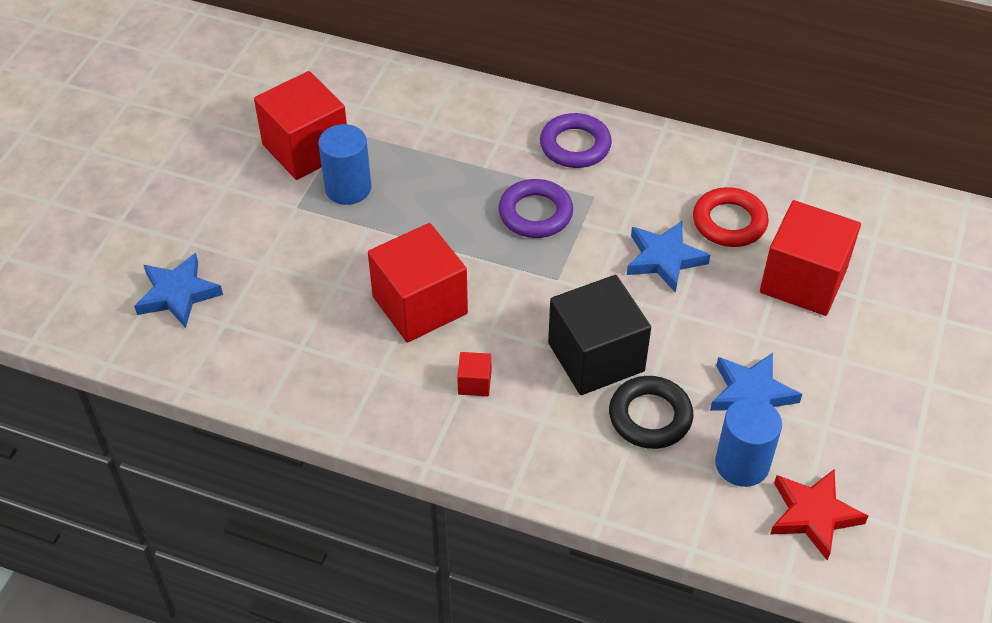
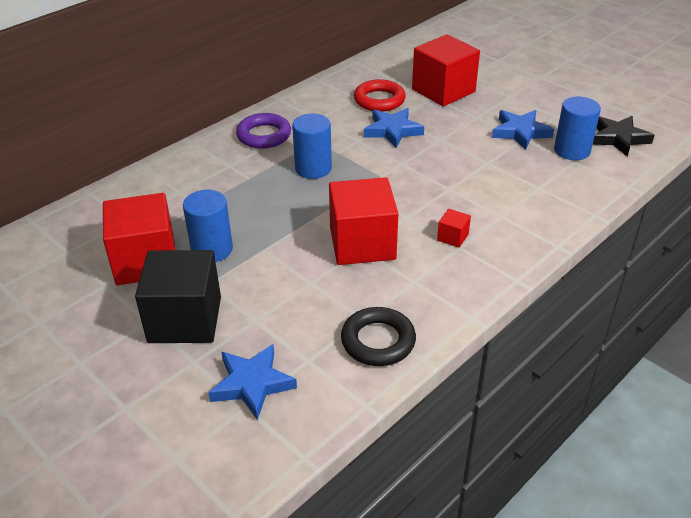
camera: 65 degrees left, 10 degrees down
(535, 213) = (313, 168): purple ring -> blue cylinder
(596, 357) = (459, 179): black cube -> black cube (185, 319)
(650, 417) = (520, 172): black ring -> black ring (378, 341)
(813, 515) = (618, 138): red star -> black star

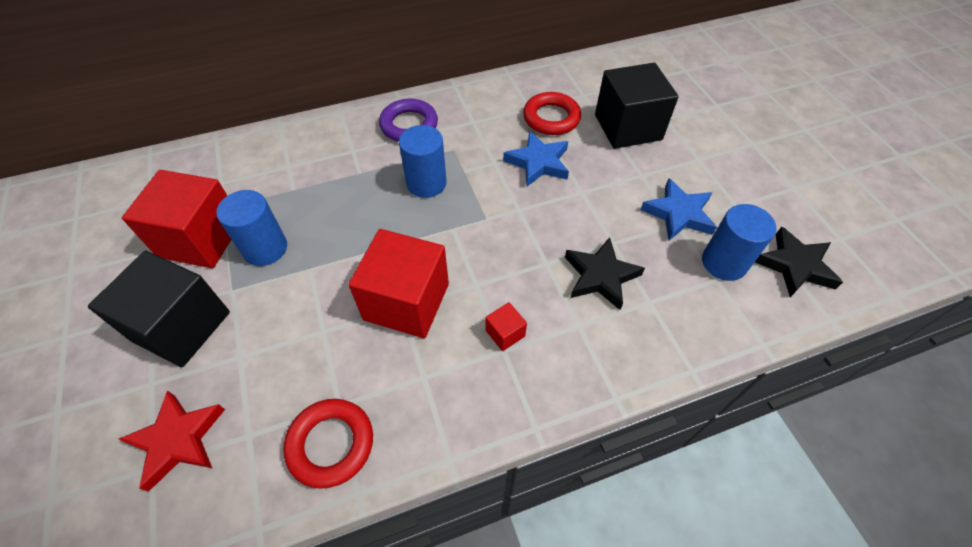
camera: 25 degrees right, 15 degrees up
(252, 384) = (178, 440): blue star -> red star
(378, 341) = (331, 444): black ring -> red ring
(443, 90) = (628, 127): red cube -> black cube
(494, 184) = (600, 276): none -> black star

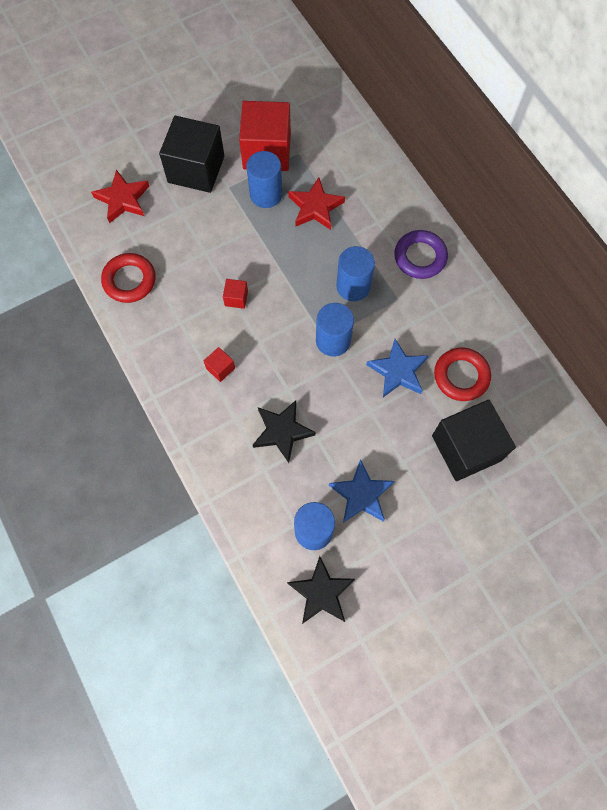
camera: 80 degrees right, 15 degrees up
(308, 202) = (315, 207): none -> red star
(406, 302) = (236, 298): red cube -> red cube, size x0.42
(490, 211) = (333, 340): none -> blue cylinder

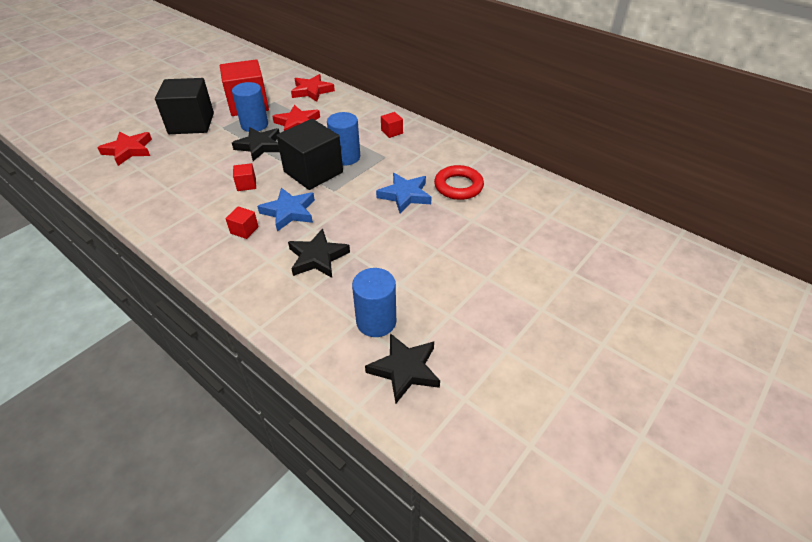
camera: 20 degrees left, 25 degrees down
(129, 280) = (143, 195): red ring -> none
(263, 236) = (260, 146): none -> black star
(333, 340) = (341, 190): blue cylinder -> none
(348, 146) = (312, 91): none -> red star
(361, 494) = (410, 281): blue star -> blue star (289, 212)
(420, 257) = (392, 132): purple ring -> red cube
(466, 448) = (487, 227): black cube -> black cube (313, 172)

